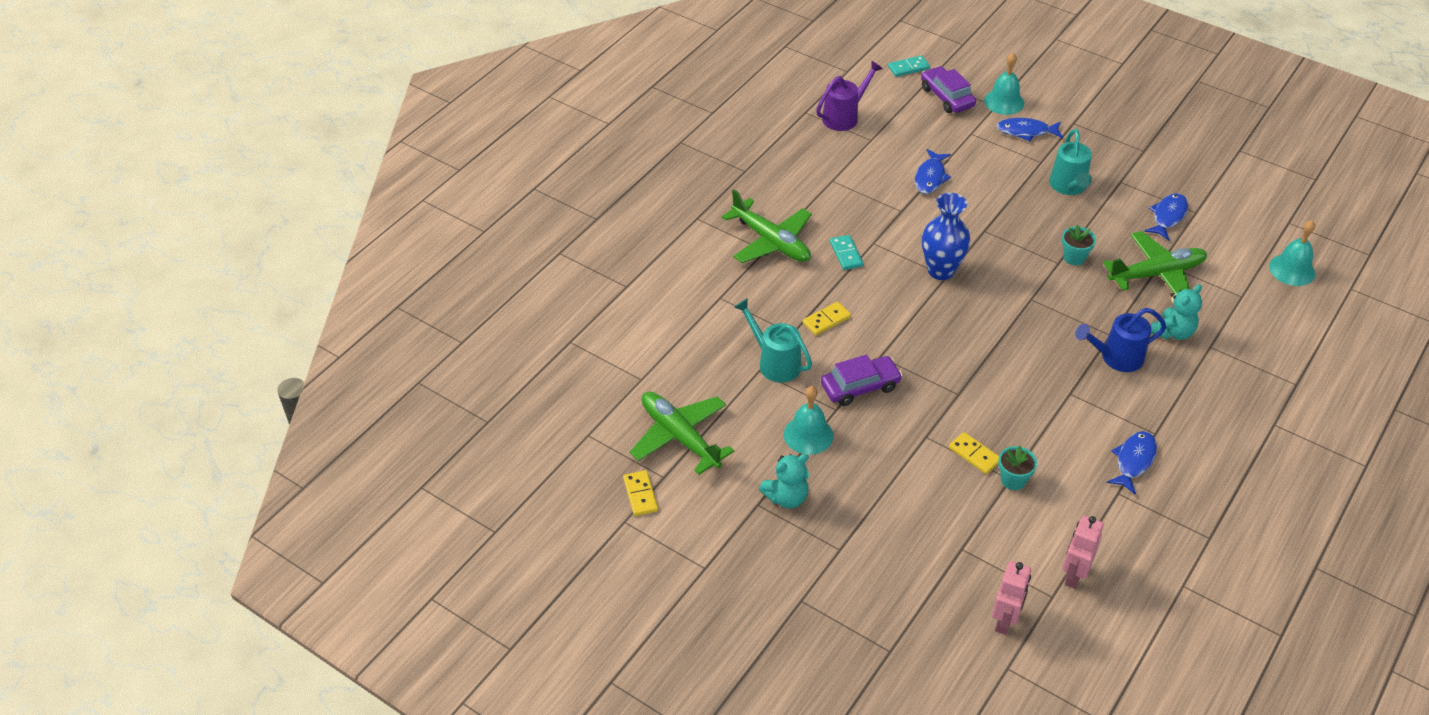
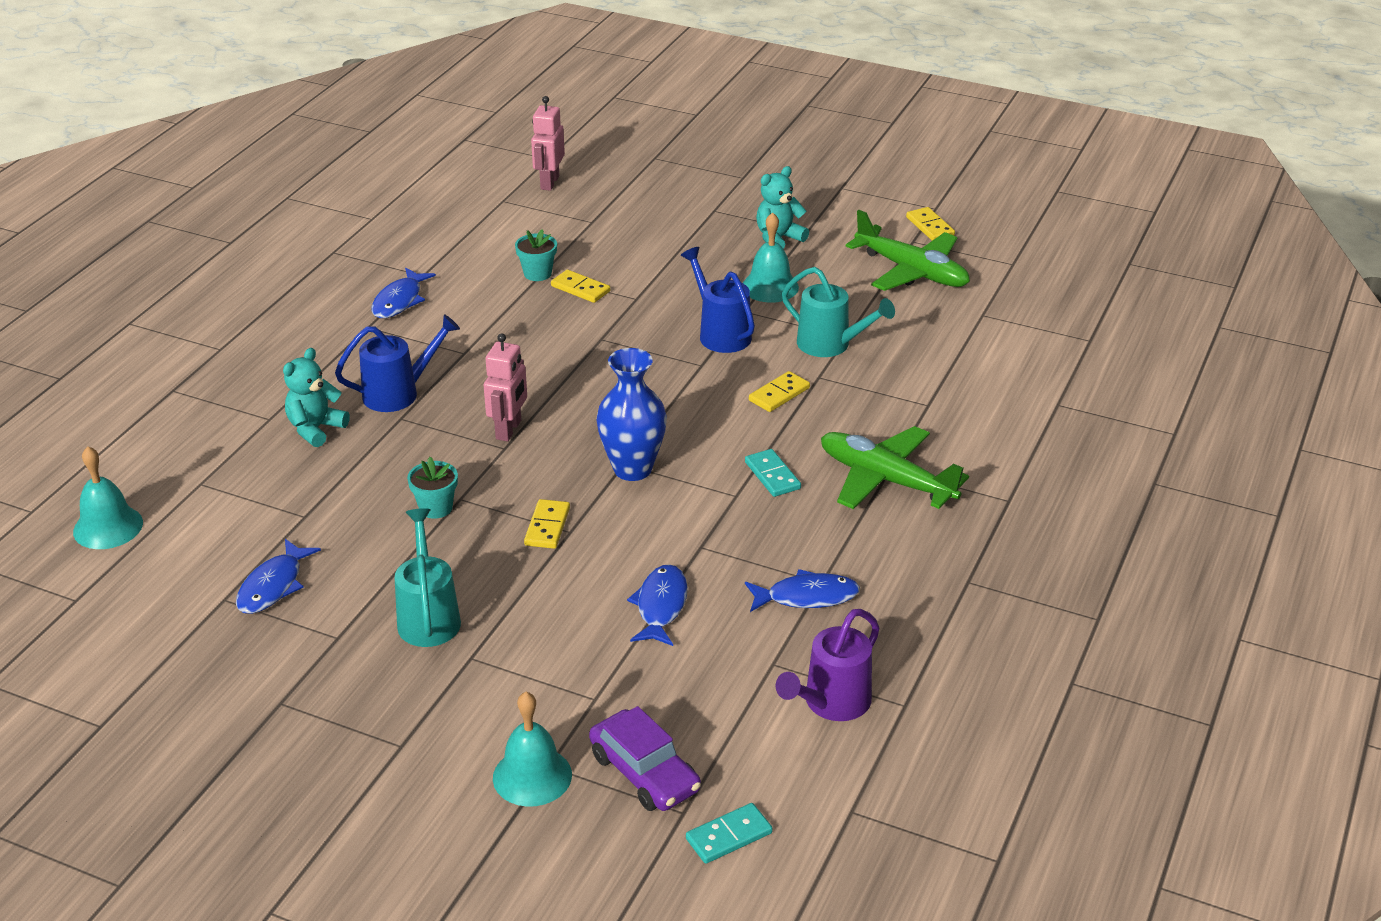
camera: 170 degrees right, 10 degrees down
(860, 387) = (720, 333): purple car -> blue watering can
(999, 235) = (547, 526): none -> yellow domino
(1026, 131) = (493, 714): blue fish -> blue fish (807, 597)
(1074, 575) = (480, 215): pink robot -> pink robot (509, 430)
(1157, 274) = (316, 498): green plane -> none

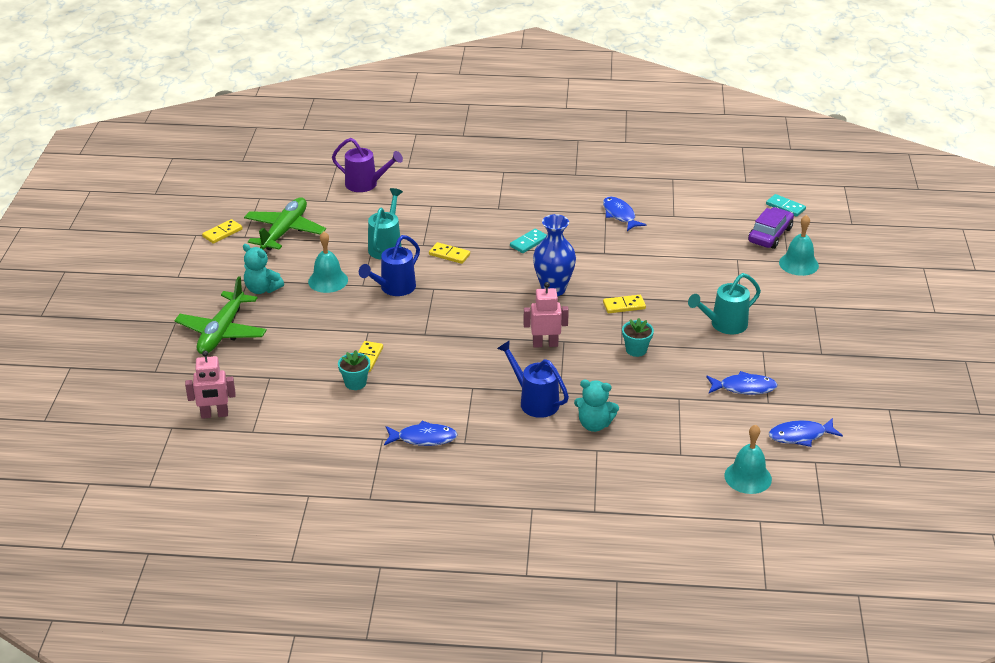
camera: 110 degrees left, 0 degrees up
(660, 606) = (659, 255): blue fish -> blue fish (800, 436)
(830, 704) = (687, 196): purple watering can -> purple watering can (366, 184)
(885, 480) = (509, 208): green plane -> green plane (222, 332)

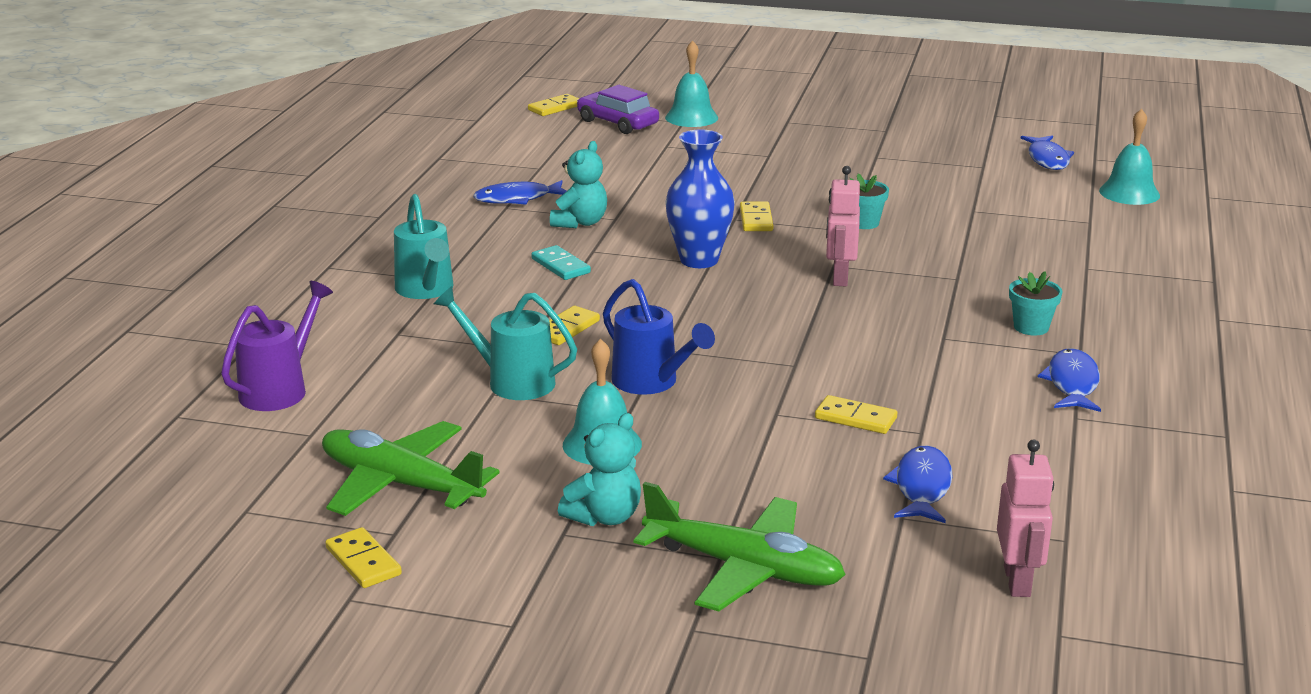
camera: 80 degrees left, 10 degrees down
(355, 383) = (926, 432): turquoise flower pot -> turquoise flower pot (1031, 327)
(534, 401) = (978, 297): blue watering can -> none
(594, 424) = (1031, 264): turquoise teddy bear -> turquoise teddy bear (580, 223)
(724, 325) = (816, 169): turquoise watering can -> turquoise watering can (426, 290)
(744, 388) = (953, 174): blue fish -> blue fish (922, 487)
(785, 207) = (555, 108): turquoise domino -> yellow domino

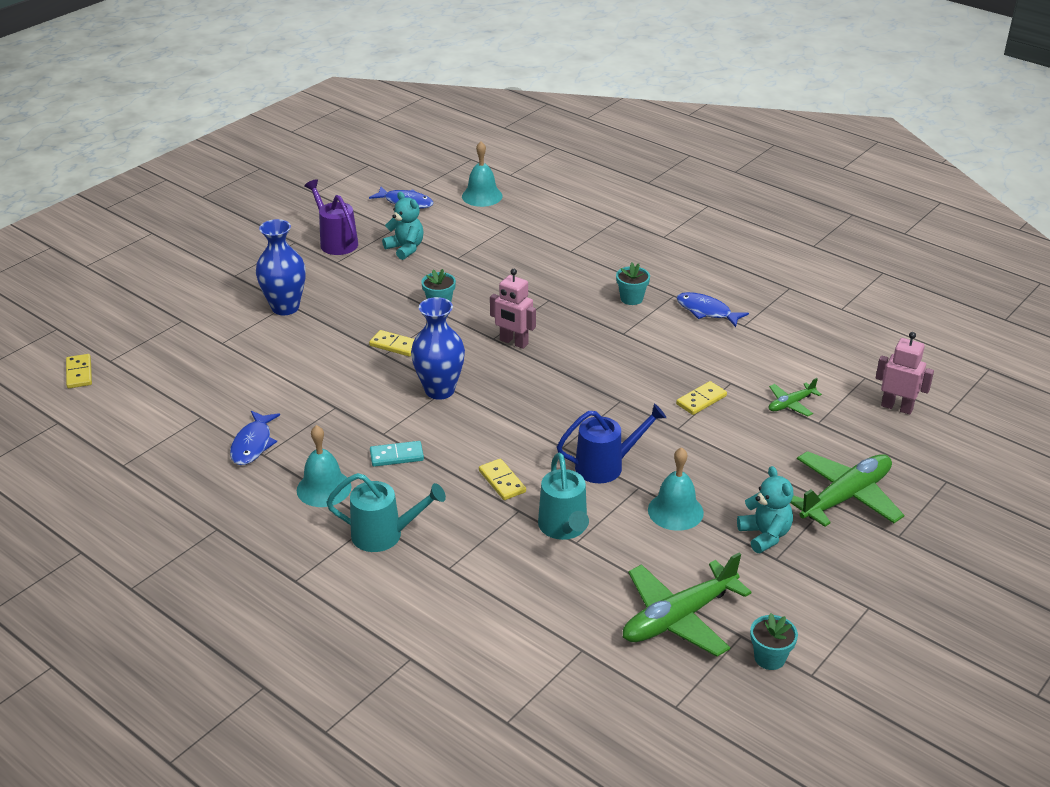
camera: 65 degrees left, 10 degrees up
(280, 389) = (499, 652): purple watering can -> purple watering can (336, 241)
(363, 561) = (769, 658): yellow domino -> turquoise flower pot
(511, 381) = (564, 528): turquoise watering can -> turquoise watering can turned 60 degrees counterclockwise
(580, 223) = (328, 425): turquoise teddy bear -> turquoise teddy bear (405, 248)
(617, 123) = (149, 351): purple car -> none
(691, 117) = (178, 314): turquoise bell -> turquoise bell (324, 488)
(760, 156) = (285, 307): none -> blue vase
(922, 487) = (790, 404): blue fish -> green plane

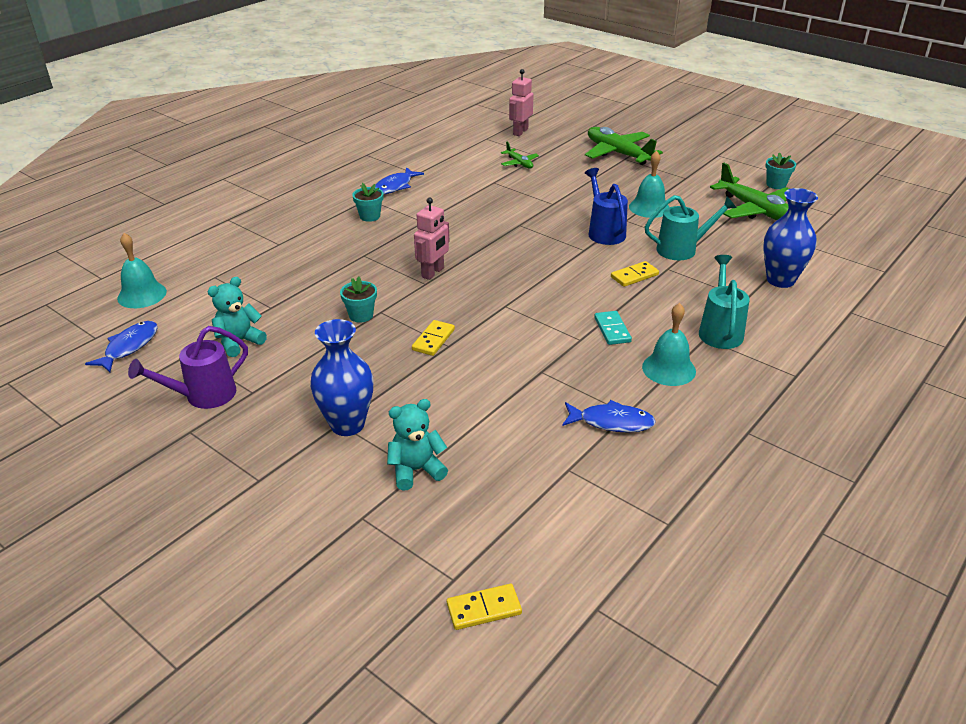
camera: 90 degrees left, 0 degrees up
(439, 390) = (510, 310): blue vase -> blue vase (780, 280)
(701, 400) = (517, 193): yellow domino -> none
(765, 535) = (664, 180): turquoise teddy bear -> turquoise teddy bear (416, 470)

